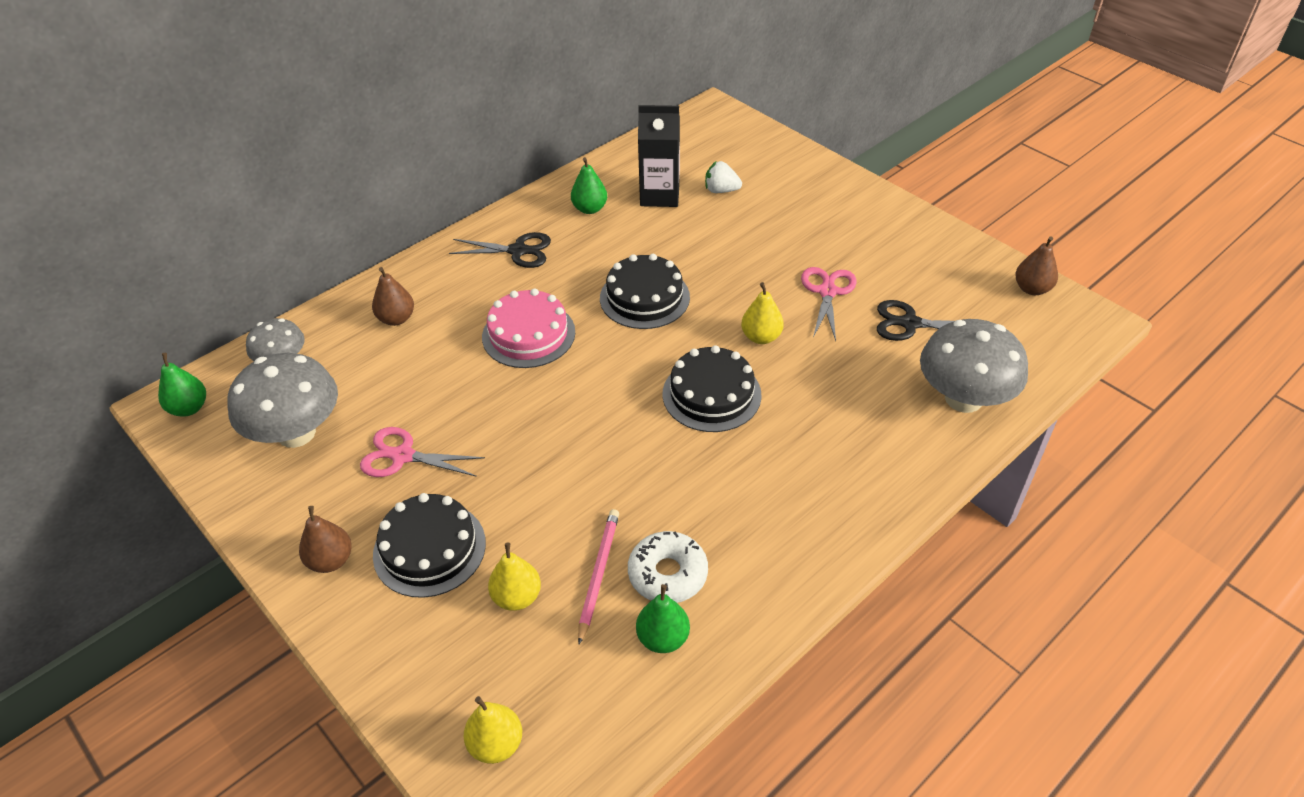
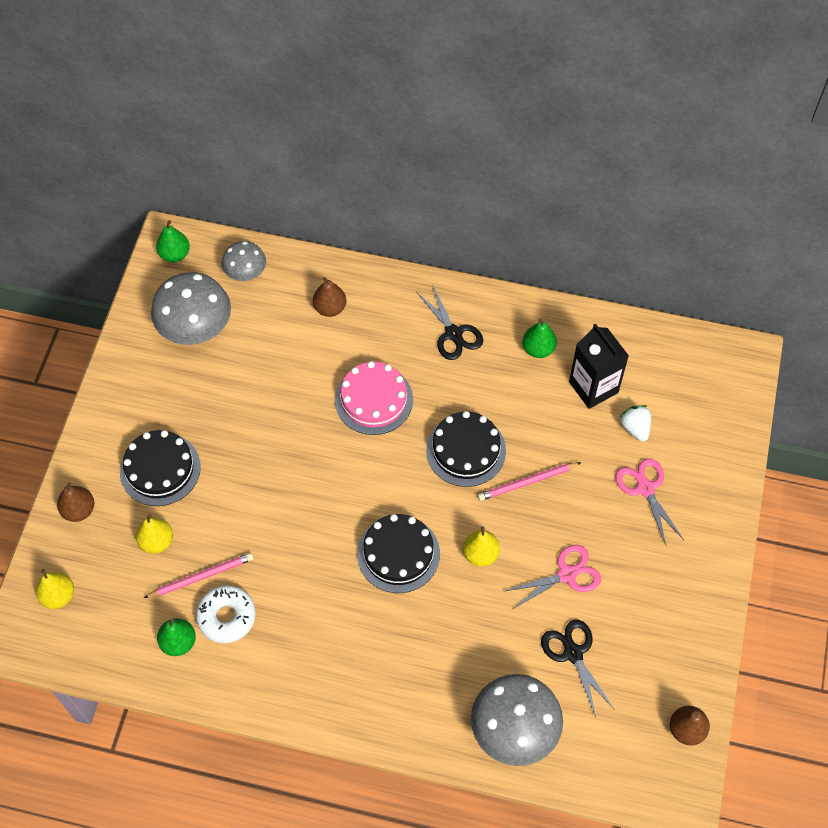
camera: 55 degrees right, 15 degrees up
(331, 560) = (119, 422): brown pear -> brown pear (79, 510)
(403, 456) = (218, 402): pink scissors -> pink scissors (645, 488)
(714, 274) = (527, 482): none -> pink pencil

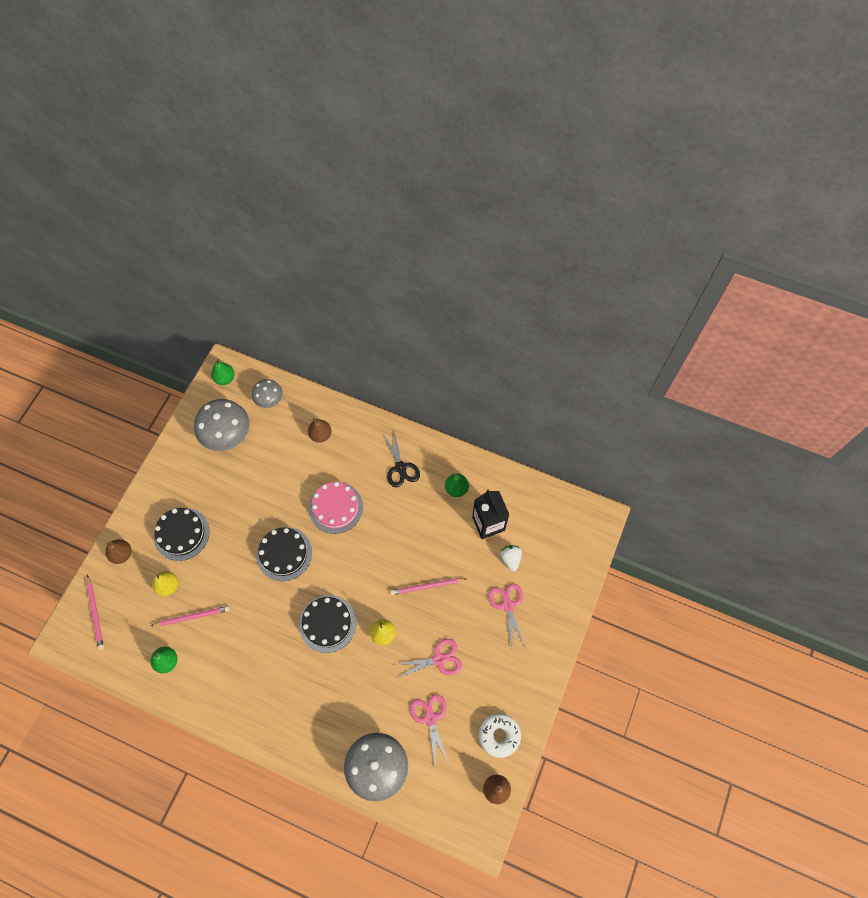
camera: 10 degrees right, 5 degrees up
(58, 596) = (95, 613): yellow pear -> pink pencil
(226, 617) = (203, 649): white donut -> white donut (499, 735)
(466, 450) = (390, 555): black cake -> black cake (284, 553)
(573, 653) = (430, 718): black scissors -> pink scissors

